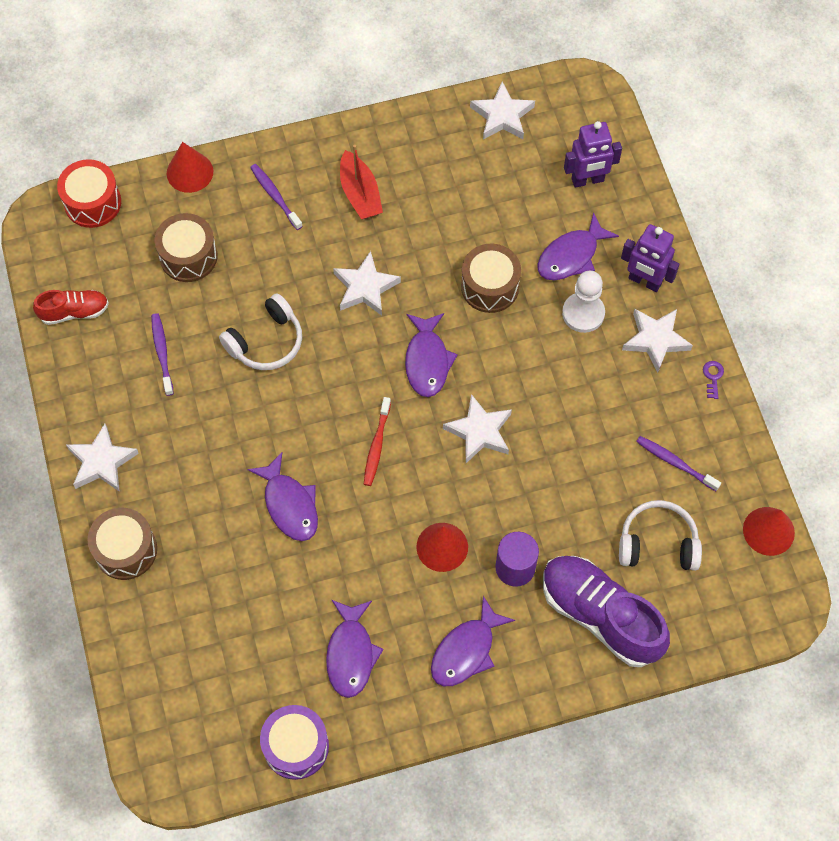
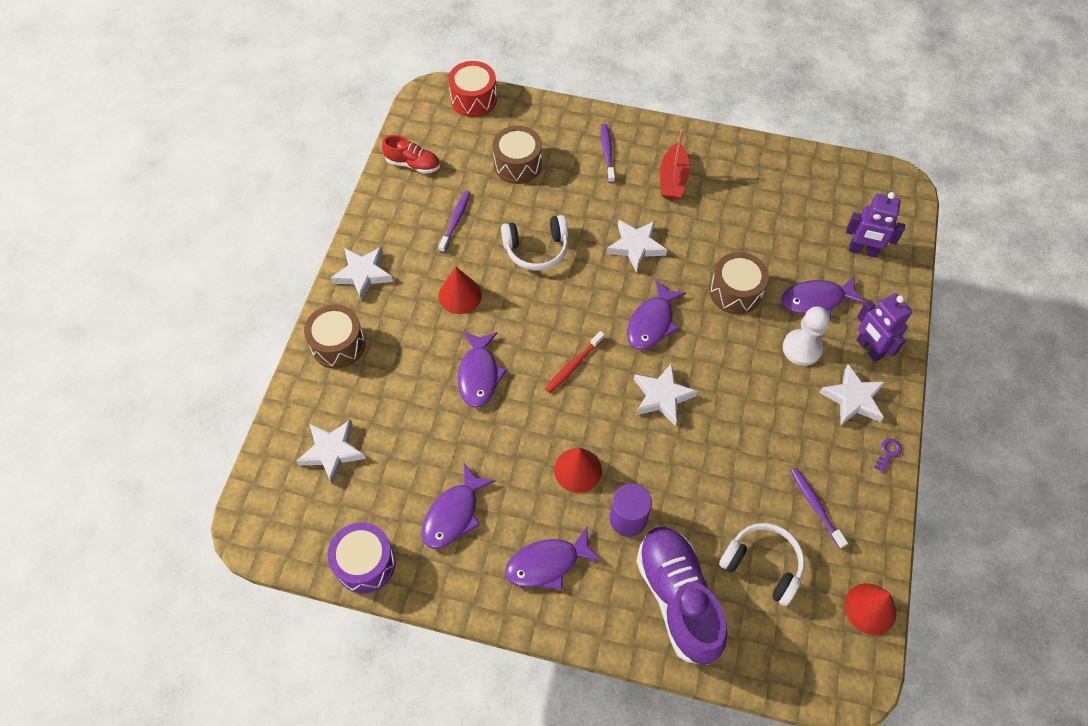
camera: 30 degrees right, 5 degrees down
(190, 172) = (555, 109): red cone -> red cone (460, 295)
(502, 116) = (818, 174): white star -> white star (332, 452)

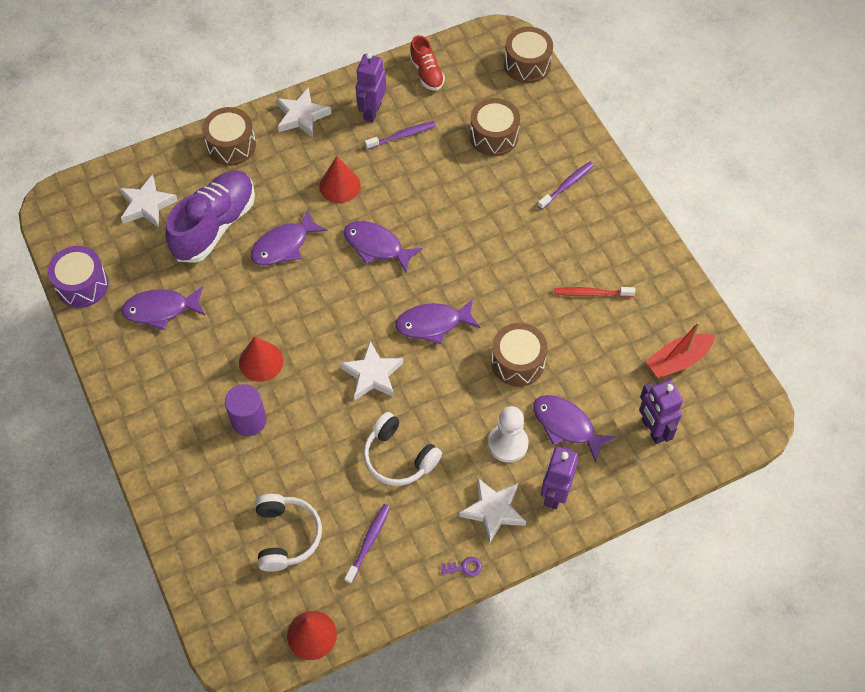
camera: 50 degrees right, 0 degrees up
(410, 224) = (372, 111): none -> purple robot
(473, 99) = (527, 64): red drum -> brown drum
(536, 249) = (427, 204): white headphones -> white headphones (398, 457)
(547, 564) = (170, 393): purple fish -> purple fish (376, 246)
(573, 365) = (346, 298): red toothbrush -> red toothbrush (591, 293)
(636, 246) = (494, 266): white star -> none
(673, 179) = (587, 247): red boat -> red boat (678, 360)
(678, 598) = (212, 495): purple shoe -> purple shoe (214, 226)

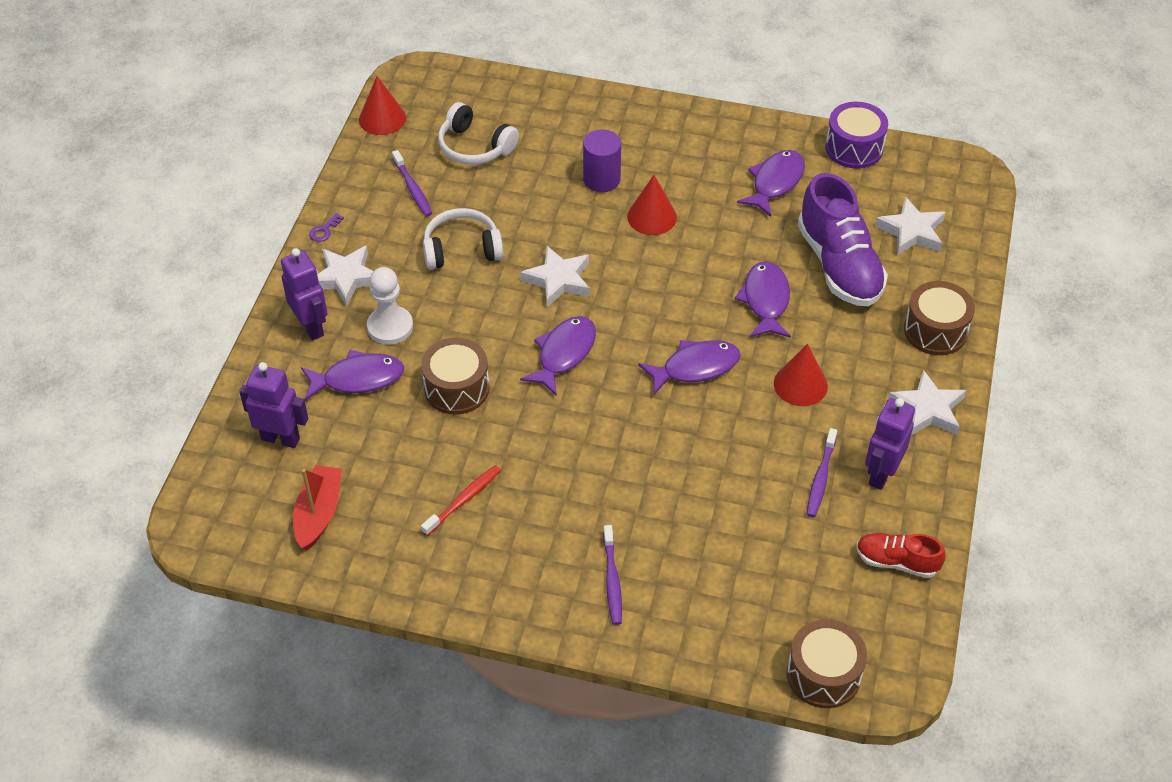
camera: 130 degrees right, 10 degrees down
(372, 111) = (881, 474): purple robot -> purple robot turned 120 degrees counterclockwise
(494, 136) = (743, 561): brown drum -> none

